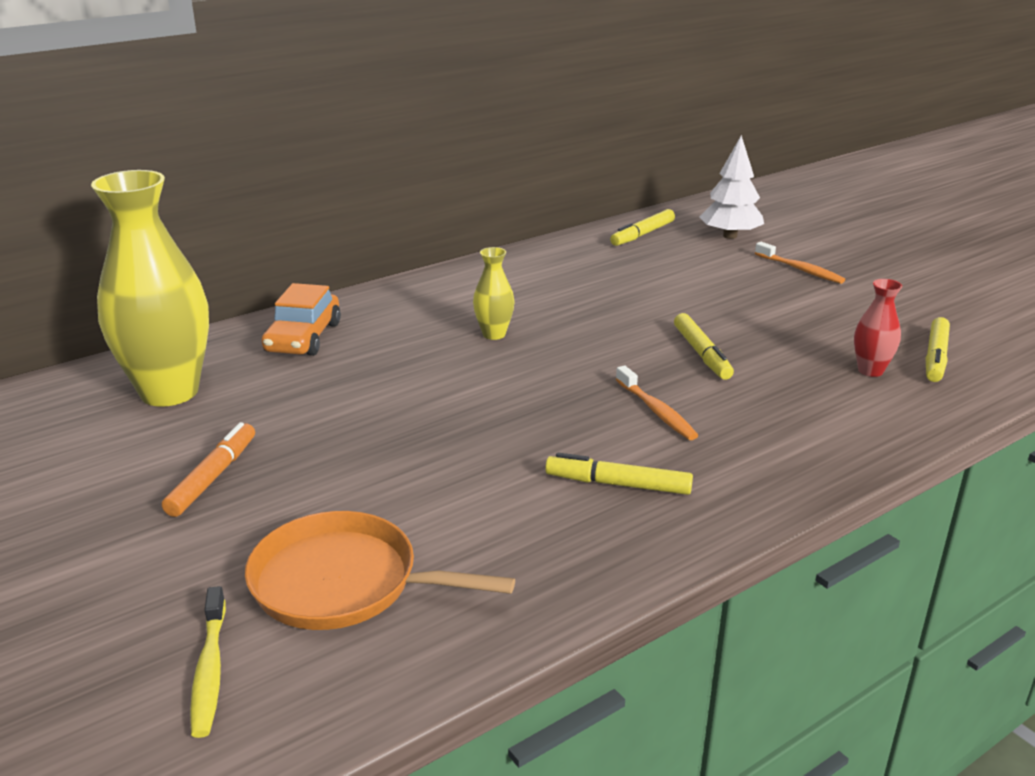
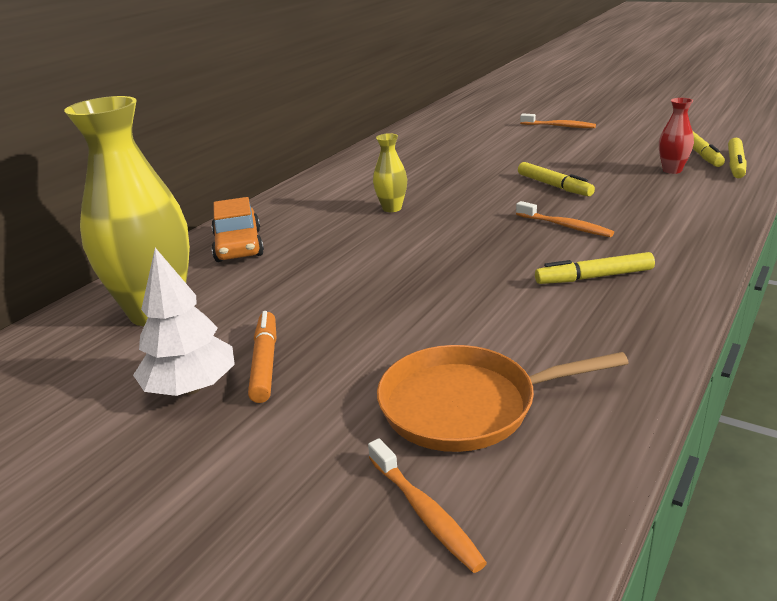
camera: 20 degrees left, 0 degrees up
(209, 670) = (425, 513): yellow toothbrush -> orange toothbrush
(642, 234) = (430, 128): yellow marker -> yellow marker (735, 164)
(730, 236) = (490, 117): white tree -> white tree (191, 388)

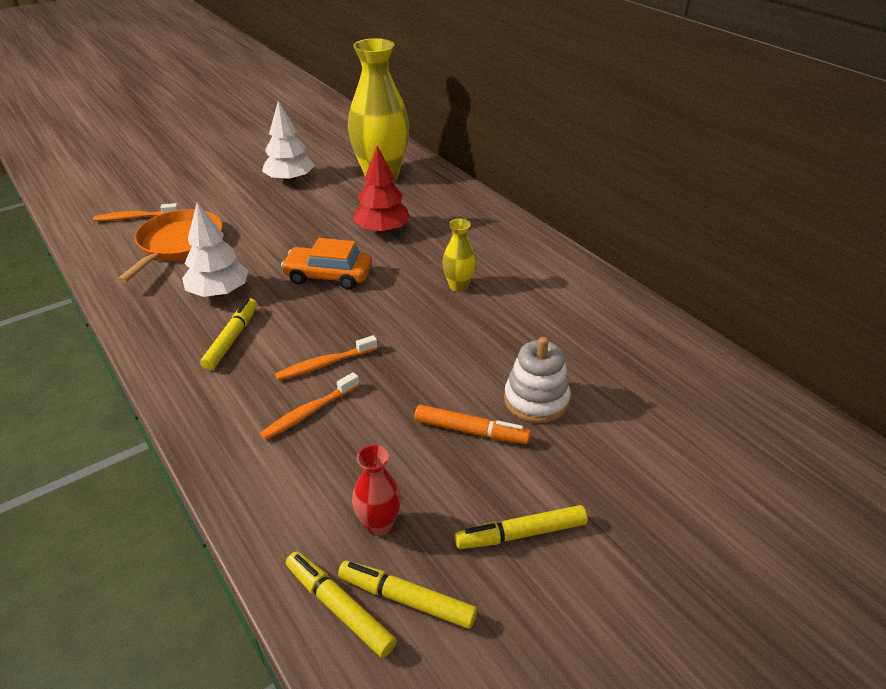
camera: 110 degrees right, 10 degrees up
(238, 245) = (451, 209): orange car -> orange car (328, 276)
(265, 363) = (287, 200): orange marker -> orange marker (471, 431)
(312, 268) = (382, 230): none -> red tree
(505, 159) = (536, 400): none -> white stacking toy
(534, 318) = (219, 292): none -> white tree
(554, 186) = (421, 400): yellow marker -> yellow marker (521, 534)
(559, 126) = (649, 516): orange toothbrush -> orange toothbrush (308, 412)

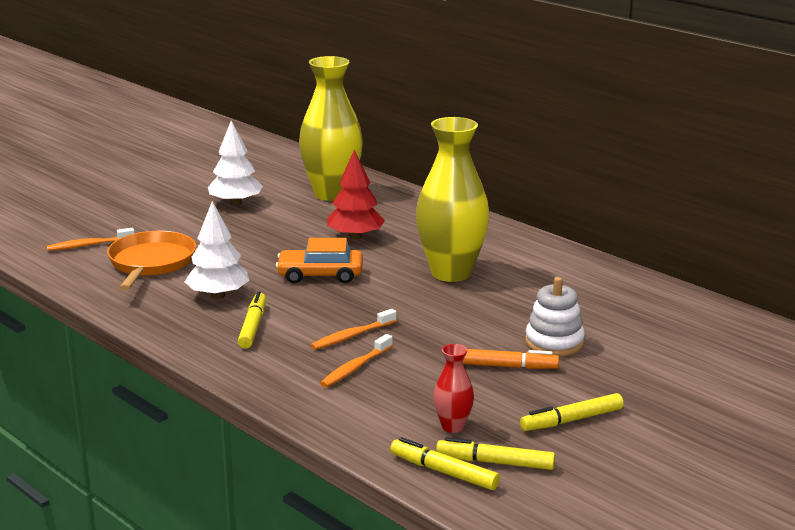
camera: 10 degrees left, 15 degrees down
(458, 286) = (451, 273): yellow vase -> yellow vase, size x2.23

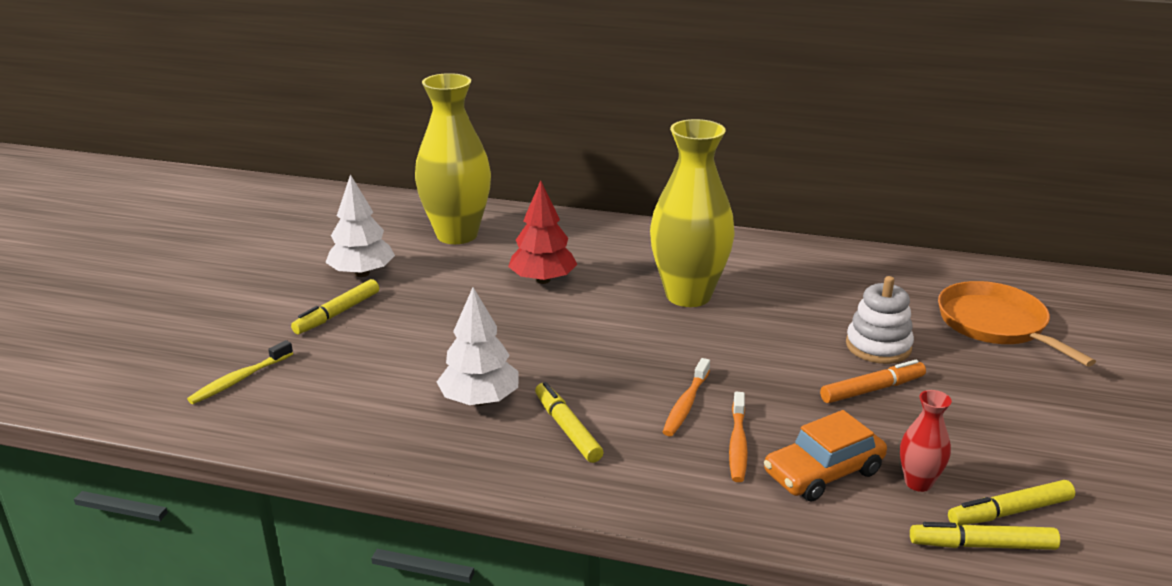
camera: 30 degrees left, 5 degrees up
(88, 245) = (239, 380): orange toothbrush -> yellow toothbrush
(151, 263) = (348, 380): orange pan -> orange pan (995, 324)
(320, 275) = (562, 338): orange car -> orange car (823, 472)
(571, 420) = (1005, 431): yellow marker -> yellow marker (337, 313)

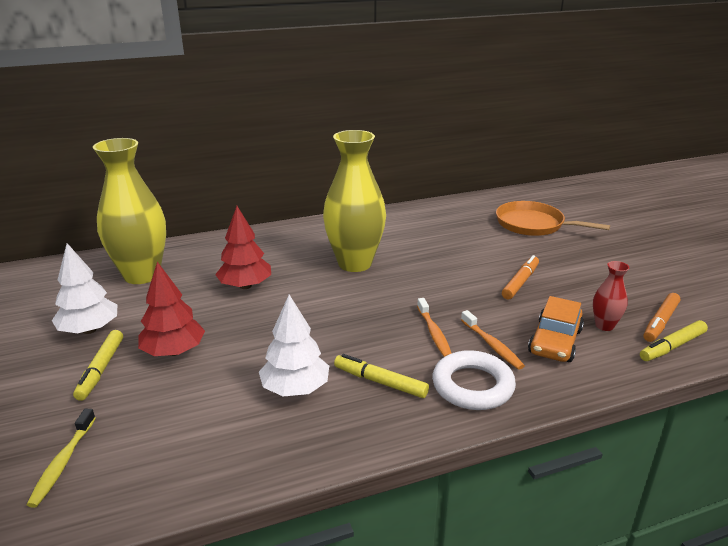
camera: 35 degrees left, 0 degrees up
(410, 321) = (173, 351): none -> red tree
(660, 475) = (472, 386): none -> white ring
(878, 346) = (494, 256): white stacking toy -> none
(1009, 512) = (660, 322): yellow marker -> orange marker

